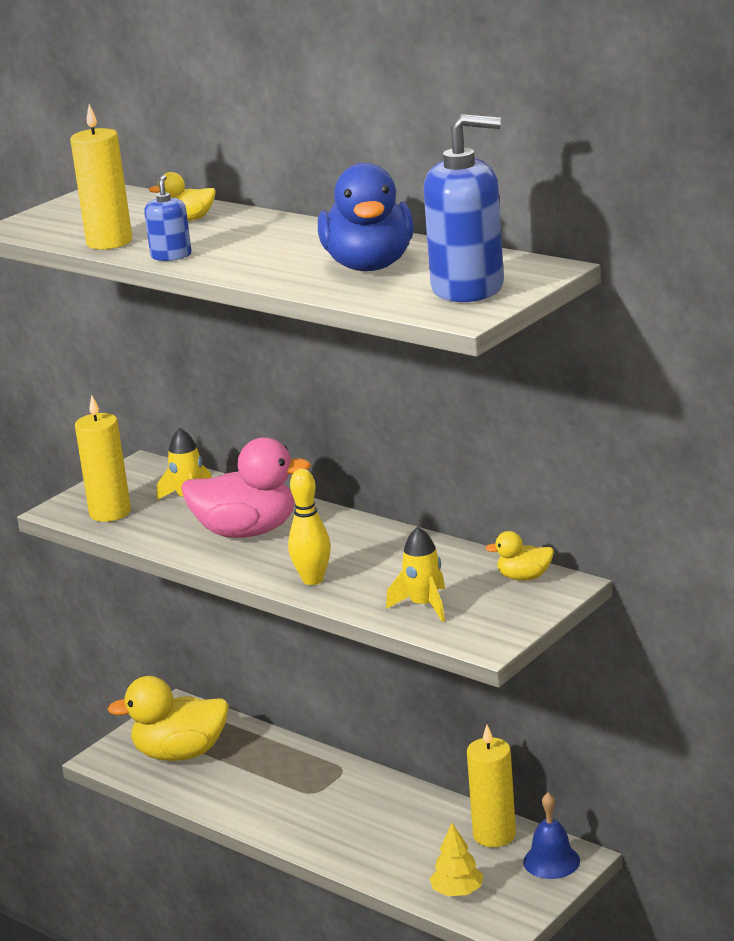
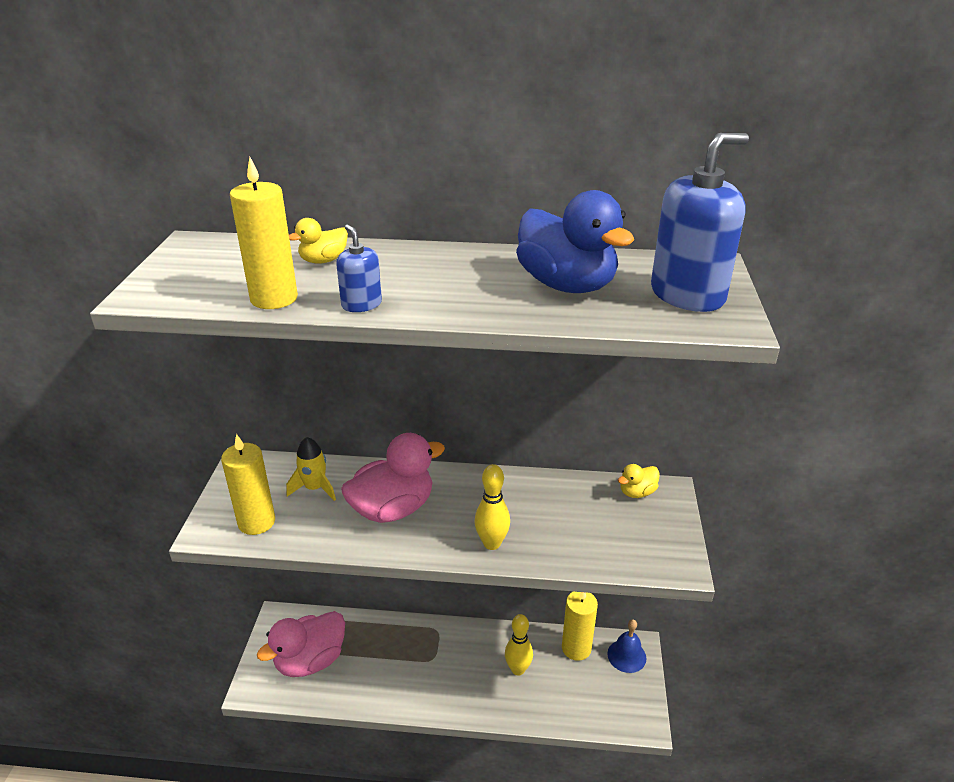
camera: 35 degrees left, 10 degrees up
(180, 753) = (310, 660): yellow duck -> pink duck
(403, 831) = (518, 669): none -> yellow bowling pin
(424, 606) = (599, 543): yellow rocket -> none
(457, 892) = (593, 708): yellow tree -> none

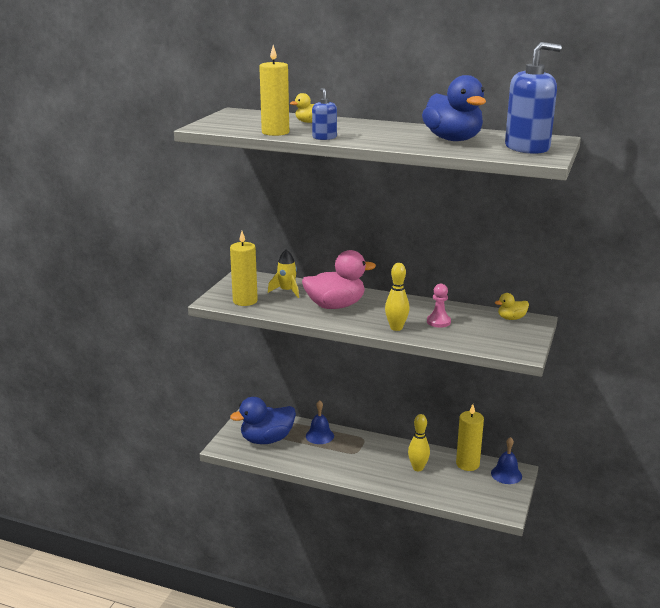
camera: 15 degrees right, 10 degrees down
(310, 660) = (267, 439): pink duck -> blue duck
(379, 638) = (319, 436): none -> blue bell
(545, 518) = (438, 322): none -> pink pawn

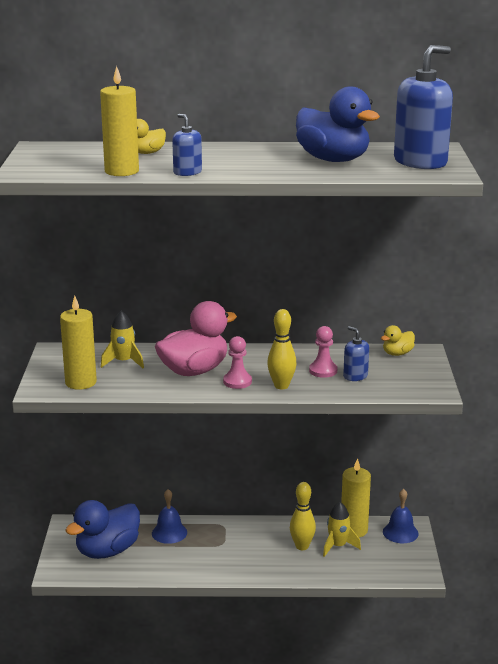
camera: 20 degrees left, 0 degrees up
(363, 319) = (237, 382): none -> pink pawn
(447, 474) = (338, 546): none -> yellow rocket
(462, 330) = (355, 376): none -> blue soap dispenser

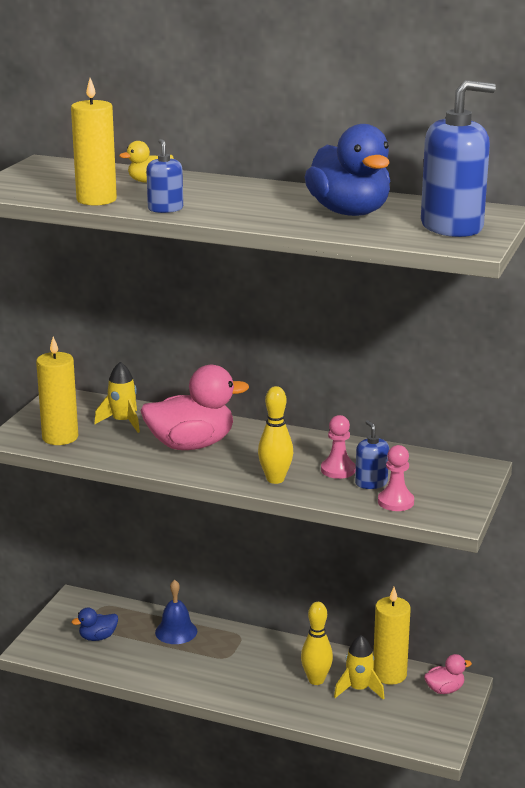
camera: 20 degrees right, 0 degrees up
(107, 551) = (98, 637): blue duck -> blue duck, size x0.48
(237, 382) = (229, 466): pink pawn -> pink pawn (395, 502)
(397, 353) = (444, 464): yellow duck -> none
(400, 532) = (444, 689): blue bell -> pink duck

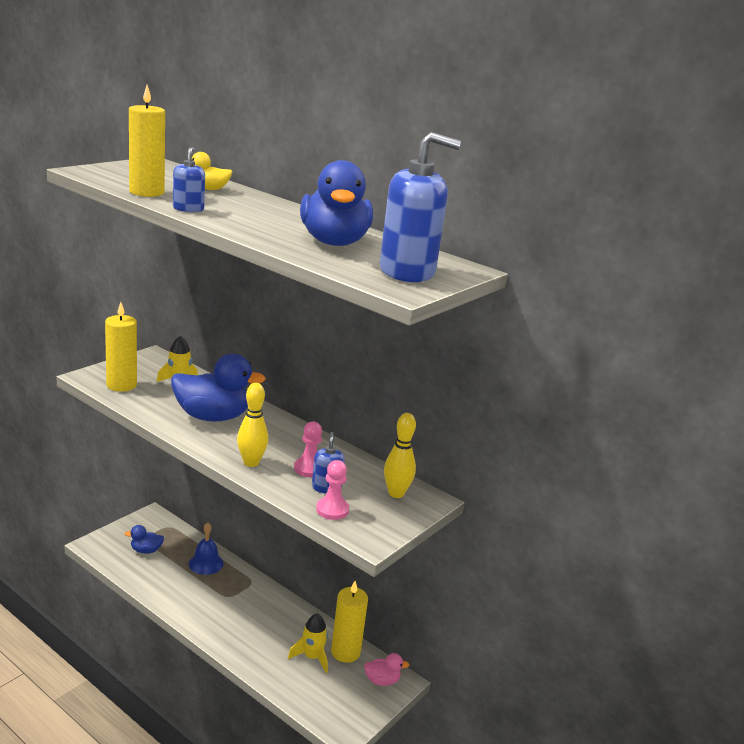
camera: 15 degrees right, 0 degrees up
(191, 445) = (212, 417): pink duck -> blue duck
(316, 680) = (283, 638): yellow bowling pin -> yellow bowling pin (396, 493)

